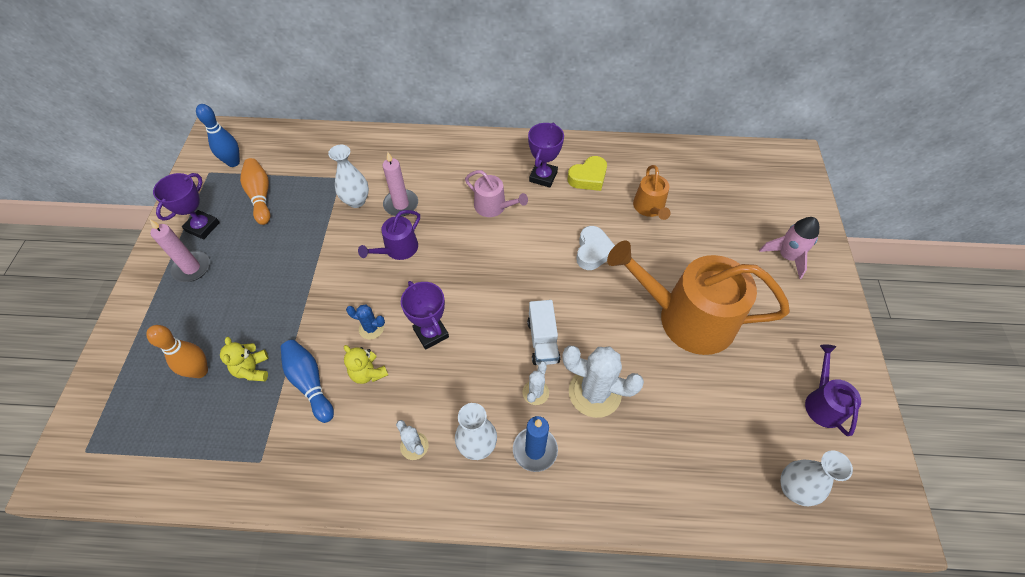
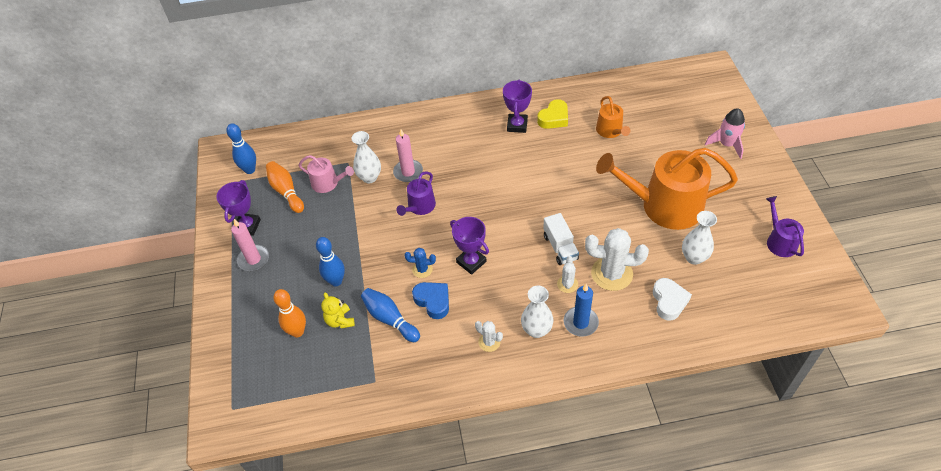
camera: 10 degrees left, 5 degrees down
(269, 318) = (336, 281): none -> blue bowling pin
(368, 373) = (433, 301): yellow teddy bear -> blue heart
(493, 206) = (485, 157): pink watering can -> pink watering can (328, 183)
(593, 251) = (577, 174): white heart -> white heart (669, 301)
(793, 489) = (773, 302): white vase -> white vase (694, 257)

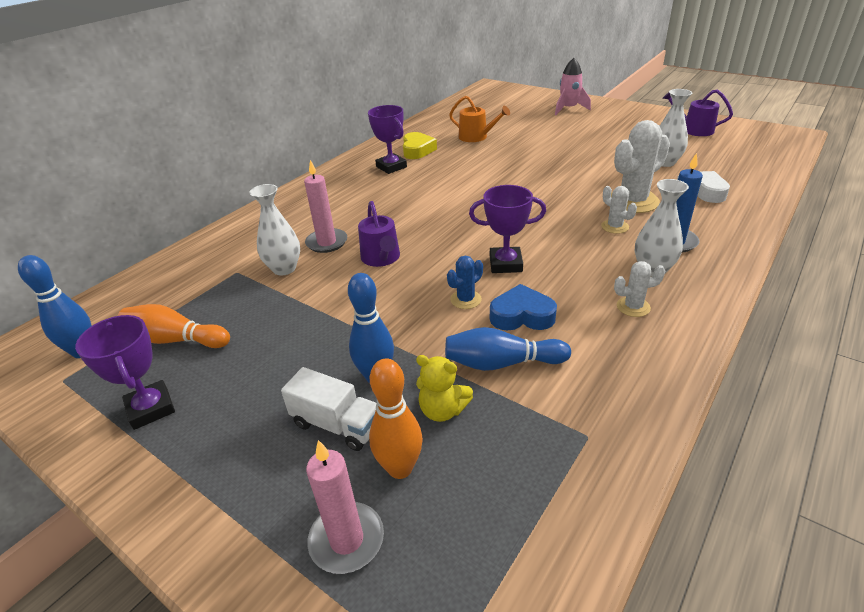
camera: 45 degrees left, 15 degrees down
(253, 259) = (209, 437): pink candle -> pink candle (346, 540)
(328, 183) = (232, 301): pink watering can -> none
(560, 247) = (564, 210): white truck -> white truck (337, 424)
(664, 206) = (591, 151): orange watering can -> none

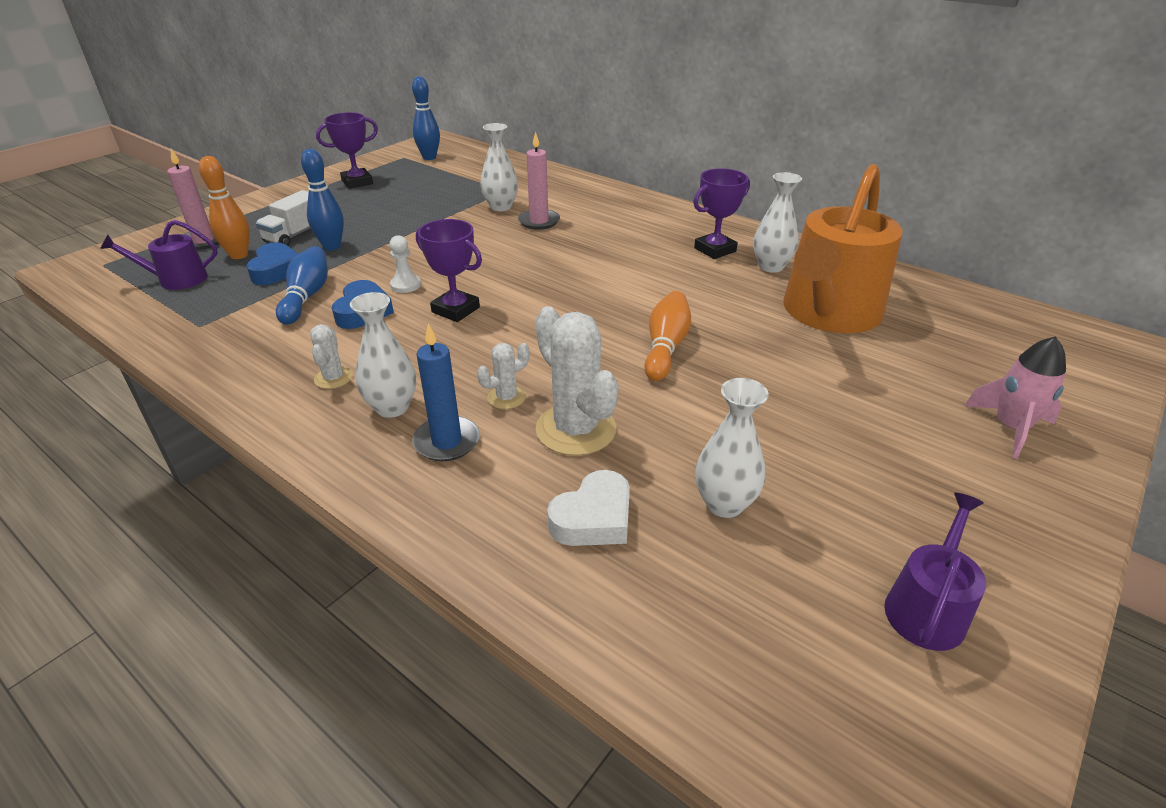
camera: 90 degrees right, 0 degrees up
(176, 339) = (424, 180): orange bowling pin -> orange bowling pin (665, 347)
(381, 258) = (498, 246): purple watering can -> purple watering can (176, 279)
(417, 150) = (771, 266): yellow heart -> white vase
(442, 410) = (276, 270): yellow teddy bear -> blue heart
(466, 299) = (405, 285): blue cactus -> white pawn
(476, 137) = (828, 313): orange watering can -> orange watering can, size x2.09
(505, 264) = (455, 310): purple trophy -> purple trophy turned 60 degrees counterclockwise

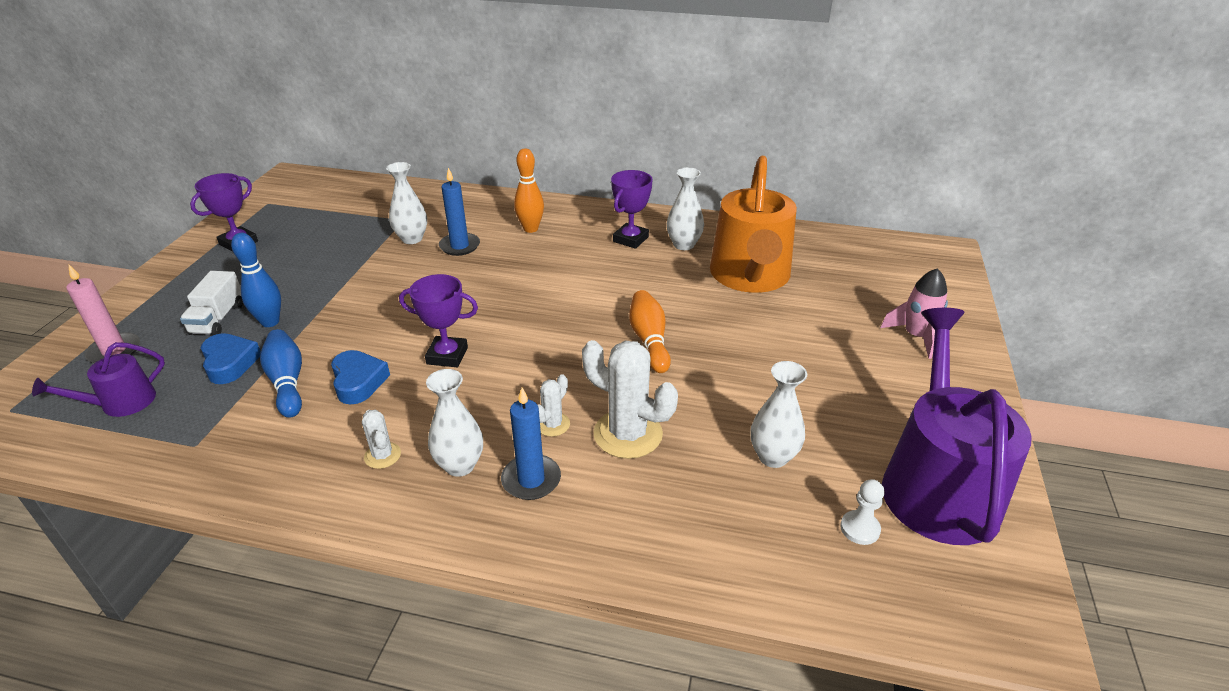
camera: 25 degrees left, 0 degrees up
(239, 255) = (172, 357): orange bowling pin -> orange bowling pin (530, 229)
(405, 285) = (380, 343): white pawn -> white pawn (860, 529)
(429, 157) = (296, 198): blue bowling pin -> none
(539, 221) = (459, 246): pink candle -> blue candle
(593, 518) = (690, 502): white heart -> none
(927, 607) = (937, 484): purple watering can -> purple watering can, size x2.09

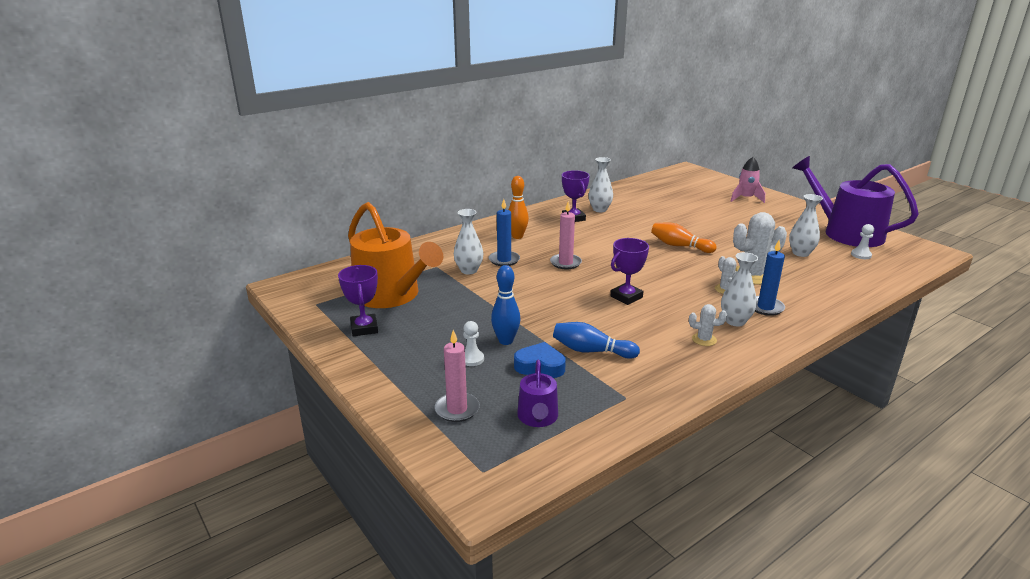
camera: 50 degrees left, 10 degrees down
(218, 319) = (471, 359): white truck -> white pawn
(358, 382) = (620, 329): blue heart -> none
(495, 283) = (565, 263): none -> pink candle
(750, 276) = (653, 207): orange watering can -> orange watering can (391, 295)

